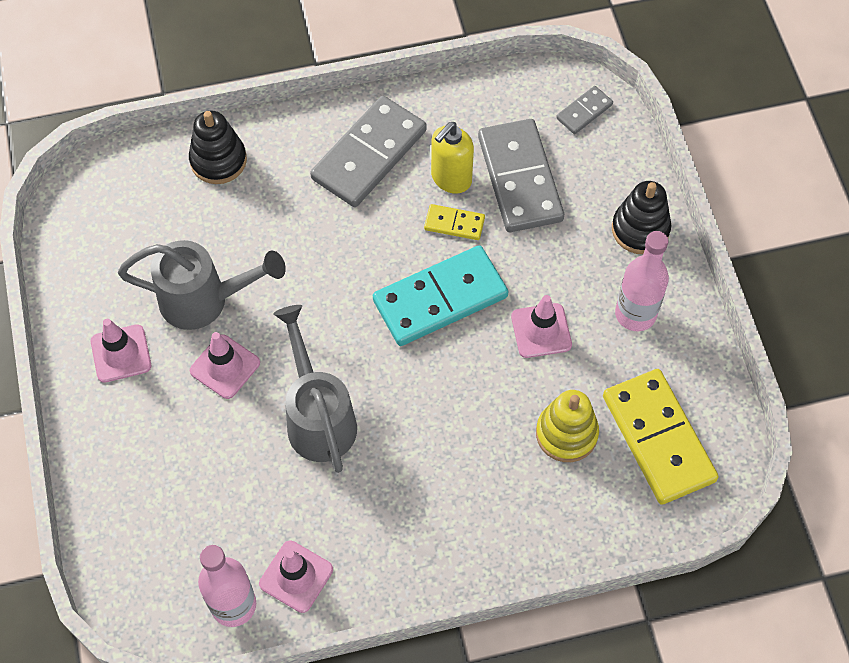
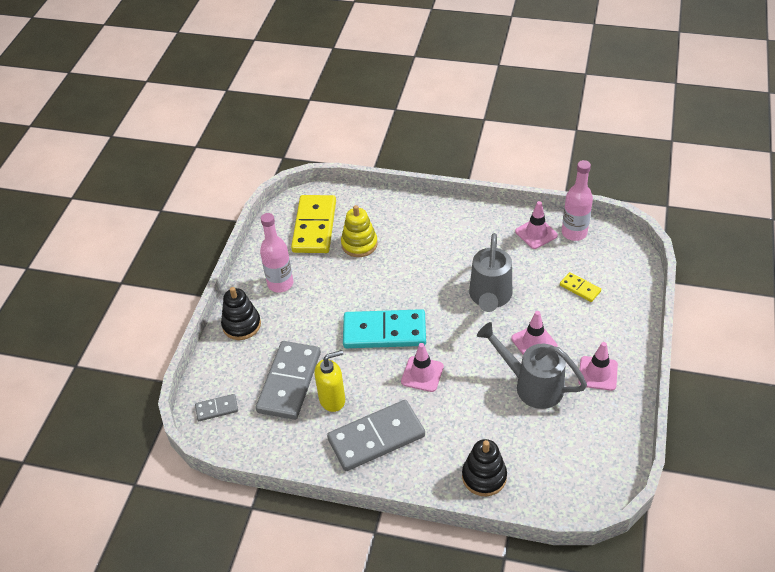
camera: 150 degrees left, 15 degrees down
(454, 224) = (349, 371): yellow domino -> yellow domino (580, 288)
(541, 331) = (338, 294): pink traffic cone -> pink traffic cone (422, 374)

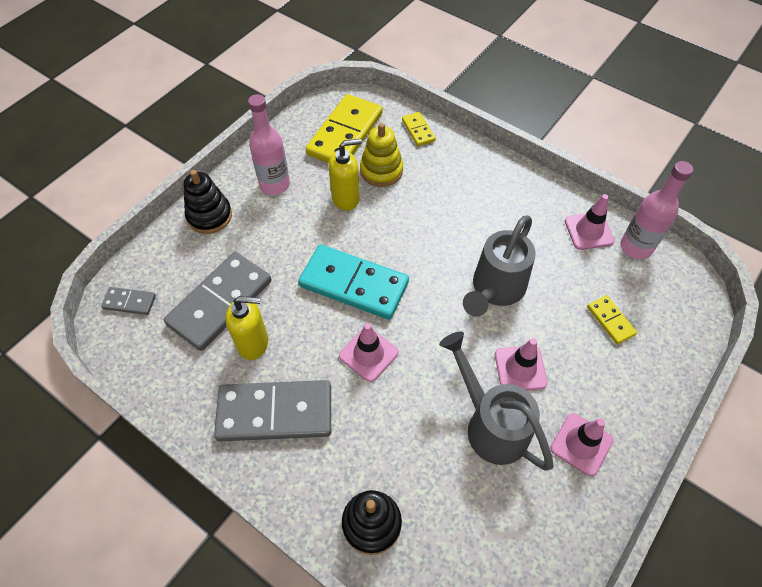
camera: 20 degrees right, 10 degrees up
(343, 274) = (346, 198): none -> yellow soap dispenser
(371, 204) = (418, 130): none -> yellow domino

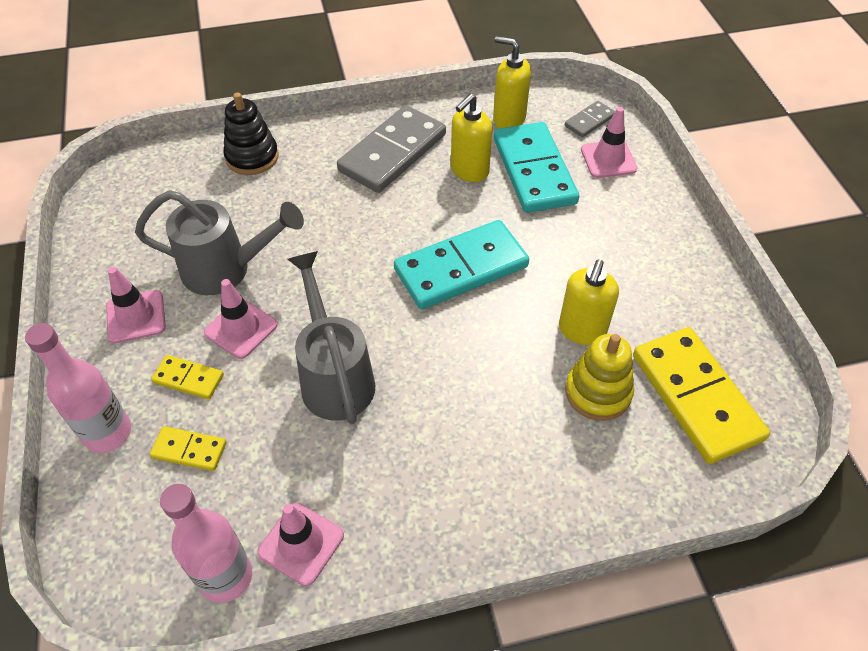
camera: 130 degrees right, 5 degrees down
(166, 358) = (508, 119): none -> yellow soap dispenser
(209, 216) = (652, 211): black stacking toy -> none
(220, 303) = (533, 171): grey domino -> turquoise domino
(274, 185) = (657, 281): pink bottle -> pink bottle (108, 433)
(368, 354) = (378, 234): pink traffic cone -> pink traffic cone (608, 159)
(418, 130) = (640, 485): yellow domino -> yellow domino (188, 378)

